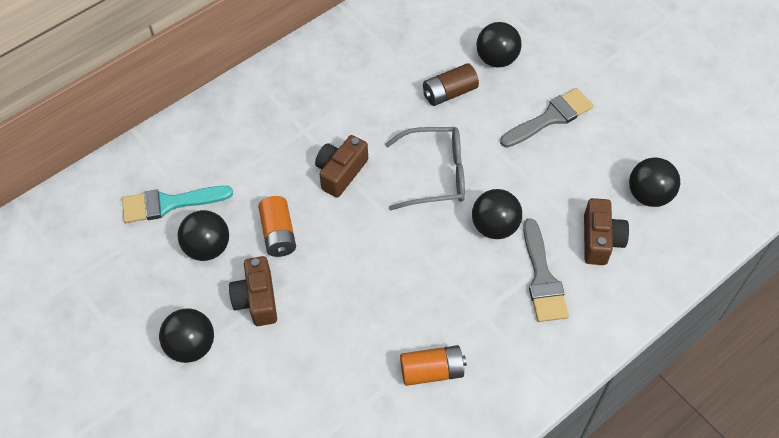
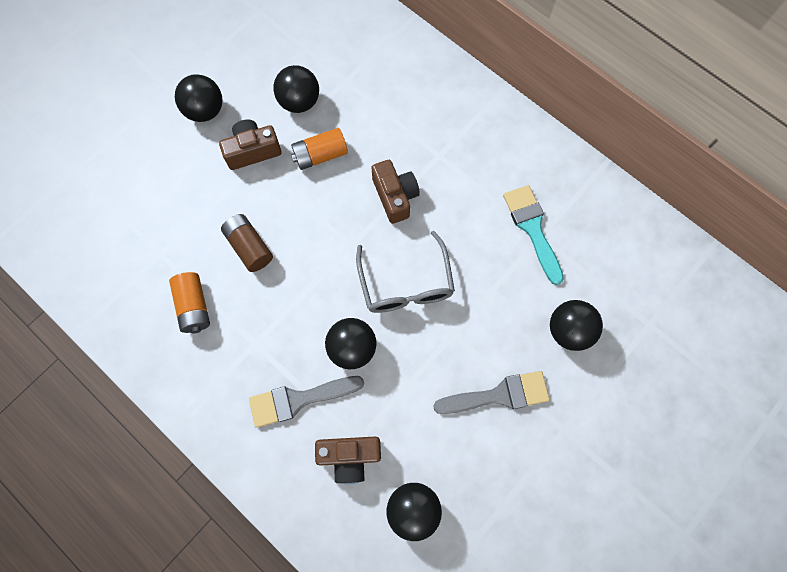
camera: 80 degrees right, 15 degrees up
(169, 203) = (340, 62): turquoise brush -> turquoise brush (532, 228)
(341, 172) = (395, 196): brown camera -> brown camera turned 45 degrees clockwise
(449, 93) = (512, 285): brown battery -> brown battery (249, 247)
(550, 118) = (498, 395): grey brush -> grey brush turned 60 degrees counterclockwise

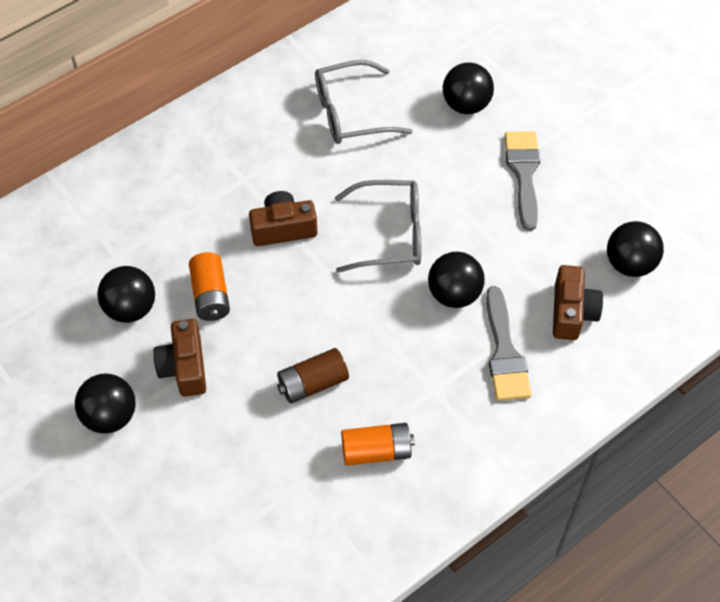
camera: 80 degrees left, 15 degrees down
(532, 228) = (351, 113): turquoise brush -> grey glasses

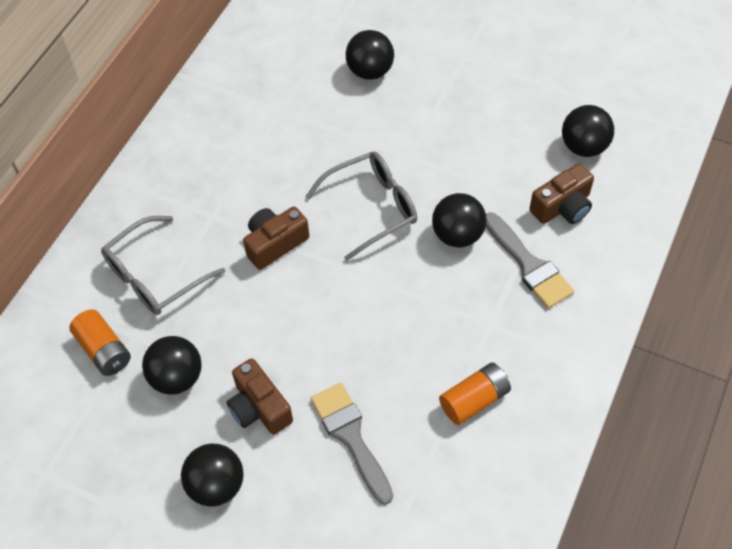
camera: 25 degrees left, 0 degrees up
(210, 295) = (244, 332): orange battery -> orange battery (104, 350)
(312, 383) = (383, 368): brown battery -> none
(351, 113) = (274, 118): grey glasses -> grey glasses (155, 276)
(523, 173) = (453, 109): grey brush -> grey brush (351, 436)
(572, 312) = (562, 207): brown camera -> brown camera turned 75 degrees clockwise

